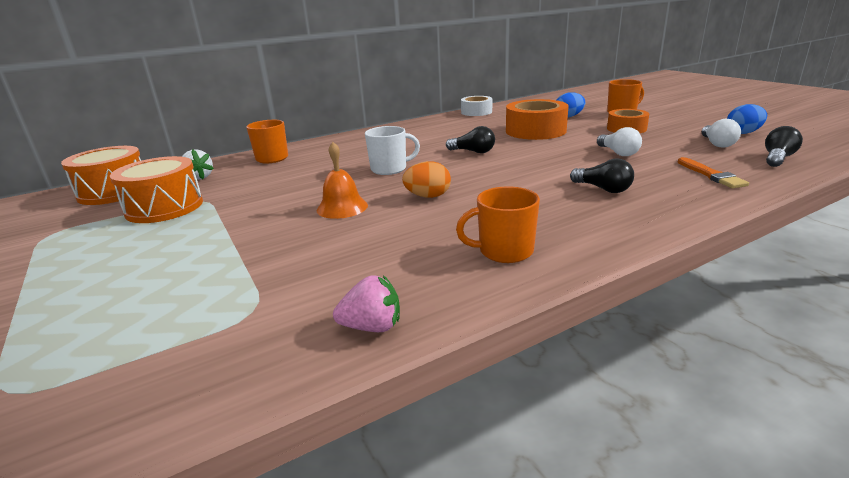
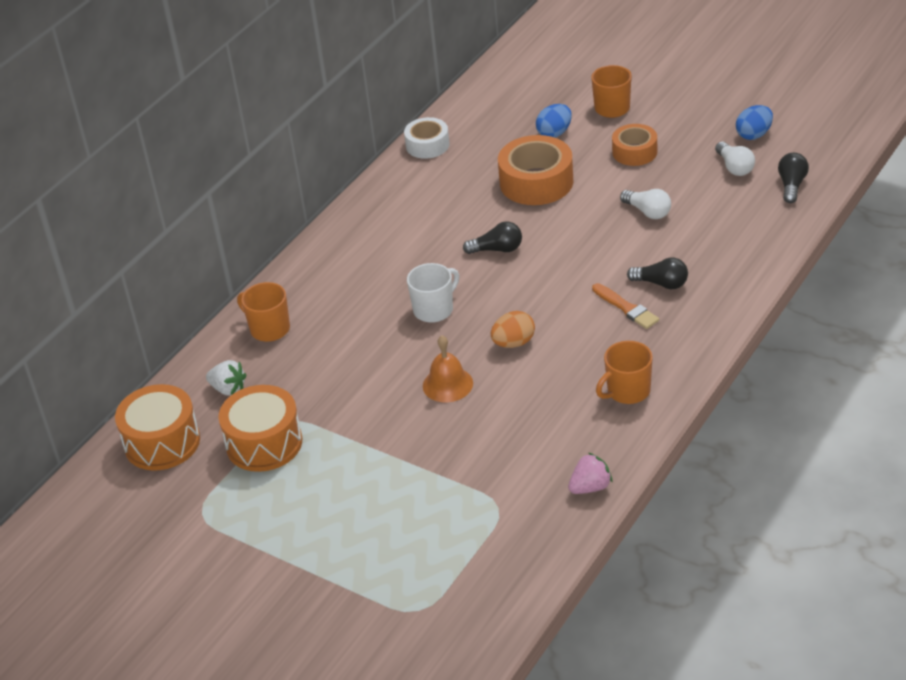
camera: 25 degrees left, 15 degrees up
(711, 175) = (743, 233): orange brush -> orange brush (626, 308)

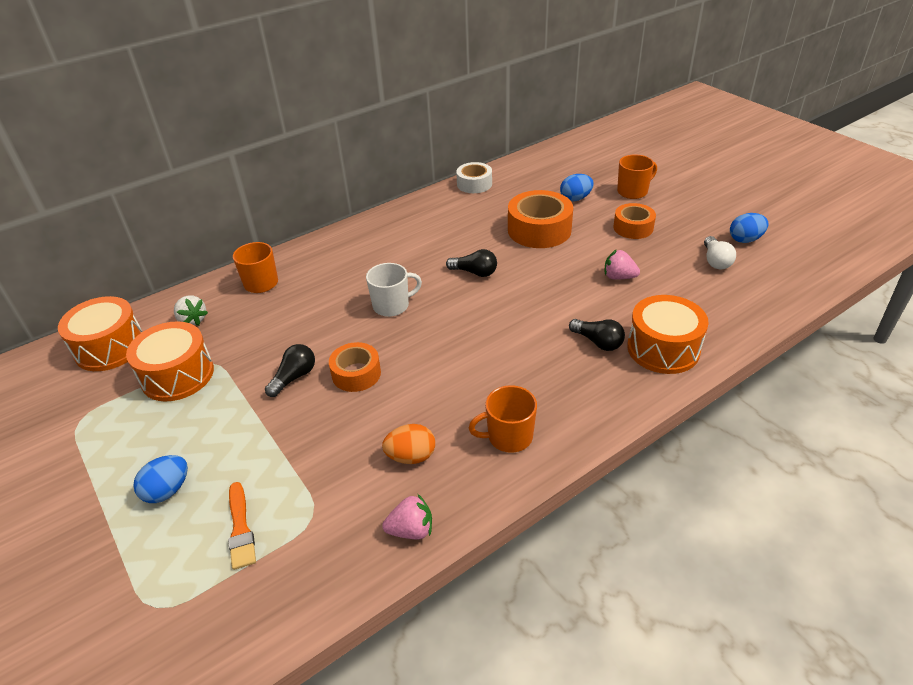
camera: 20 degrees right, 0 degrees up
(349, 534) = (167, 490): none -> blue egg
(447, 384) = (356, 374): orange bell -> orange tape
(513, 343) = (436, 355): orange egg -> orange egg (411, 456)
(626, 308) = (553, 355): orange brush -> orange brush (240, 529)
(648, 212) = (619, 277): white light bulb -> pink strawberry
(724, 271) = (663, 349): none -> orange drum
(792, 185) = (763, 290): black light bulb -> black light bulb (294, 377)

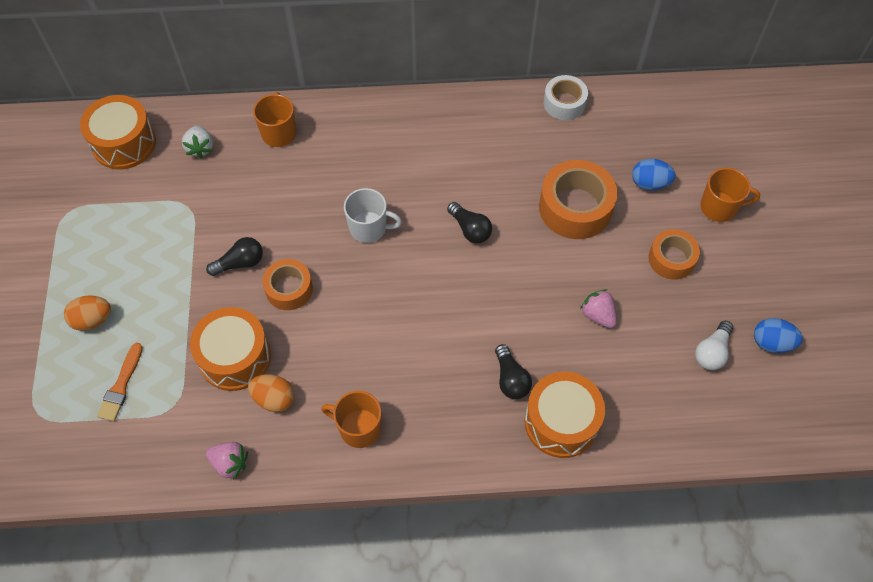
camera: 30 degrees right, 20 degrees up
(167, 490) = (92, 320): blue egg -> orange egg
(177, 375) = (157, 206): orange drum -> orange drum (235, 357)

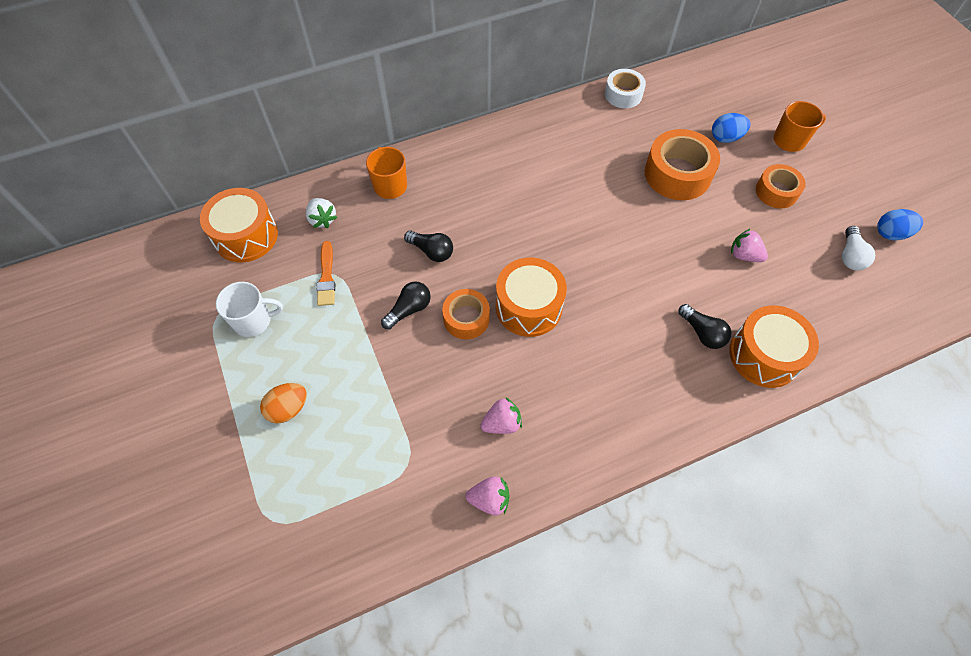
camera: 20 degrees left, 0 degrees up
(121, 386) = (346, 462): orange brush -> orange brush (326, 277)
(235, 357) = (446, 397): orange drum -> orange drum (528, 307)
(274, 399) = (502, 423): orange egg -> pink strawberry
(359, 428) = (593, 422): orange mug -> none
(369, 228) = (512, 243): white mug -> white mug (253, 321)
(470, 229) = (600, 217): black light bulb -> black light bulb (431, 251)

